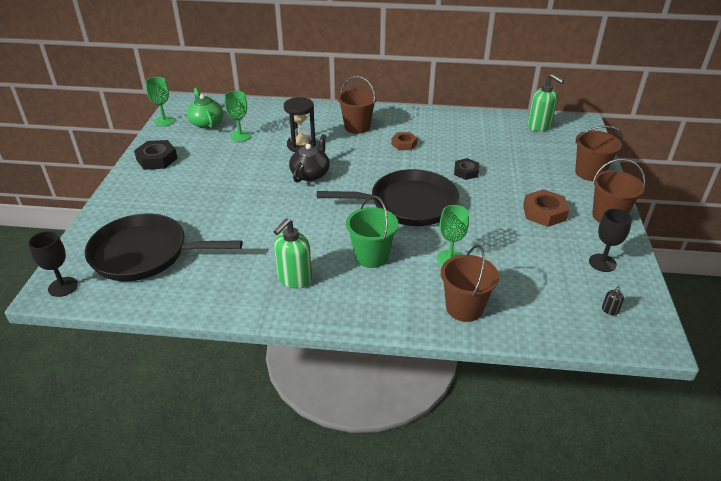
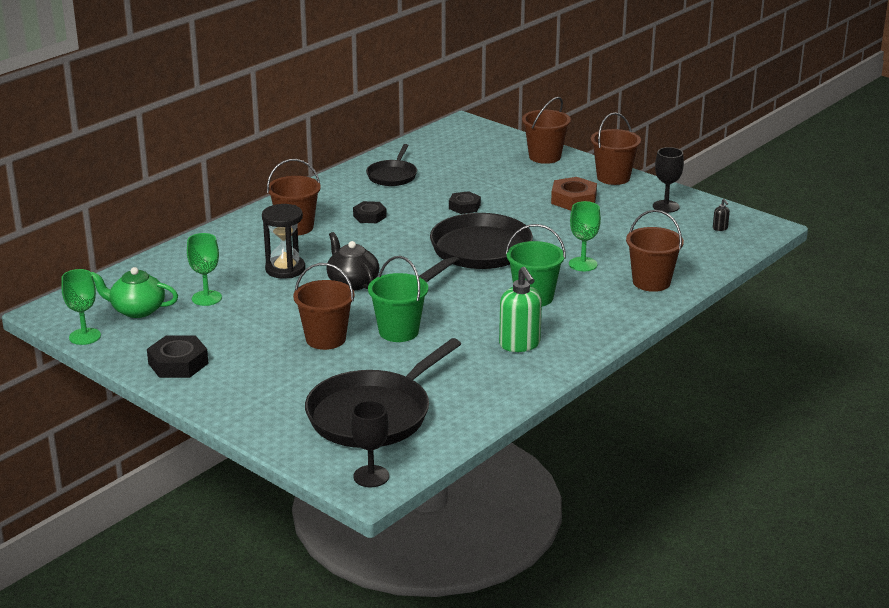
camera: 55 degrees left, 10 degrees down
(228, 195) = (325, 339): none -> brown bucket
(263, 218) = (398, 332): none -> green bucket
(404, 144) = (369, 216): brown nut -> black nut
(469, 129) = (392, 176): none -> black pan
(539, 126) = (439, 143): green soap dispenser -> none

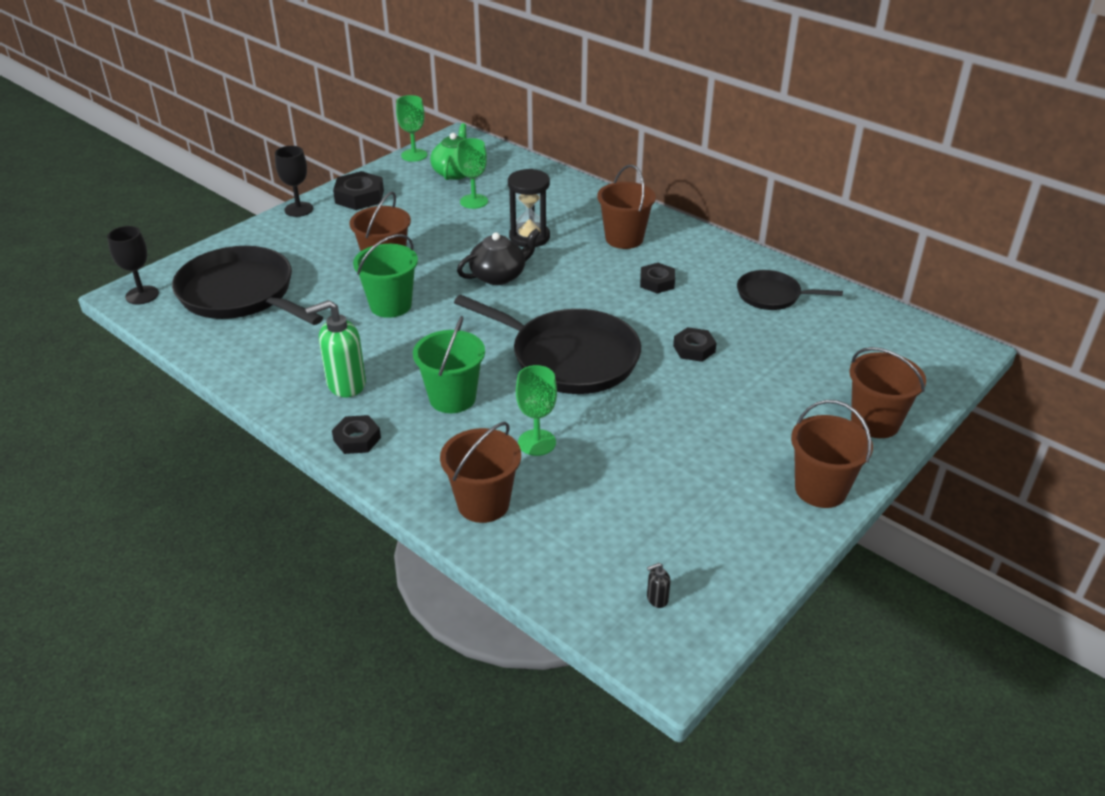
camera: 90 degrees right, 10 degrees up
(573, 200) = (733, 444): brown nut -> none
(590, 334) = (357, 439): none -> black nut
(666, 206) = (728, 541): black goblet -> black goblet (299, 209)

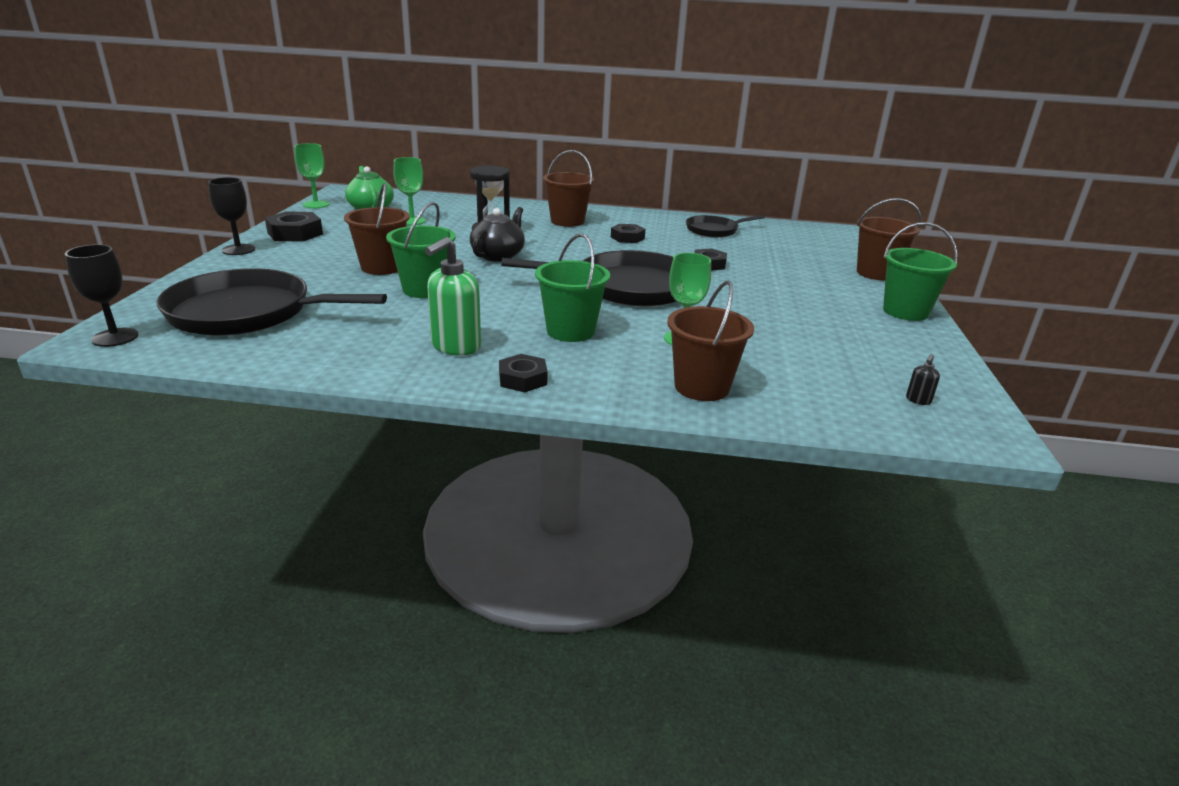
camera: 35 degrees left, 10 degrees down
(820, 489) = (905, 311): brown bucket -> green bucket

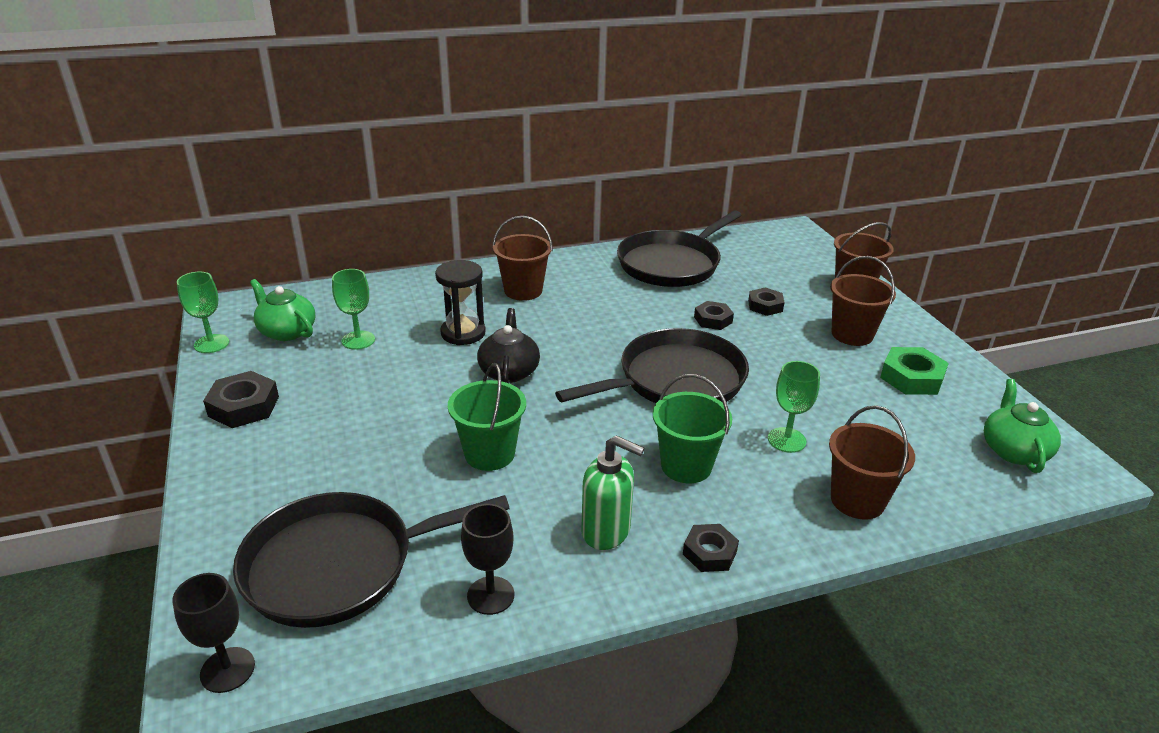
camera: 25 degrees left, 5 degrees up
(238, 250) = (205, 459): black goblet -> black goblet (490, 595)
(382, 267) = (407, 433): brown bucket -> brown bucket (852, 334)
(455, 347) = (606, 531): green soap dispenser -> green soap dispenser turned 75 degrees counterclockwise
(627, 238) = (605, 301): black nut -> black nut (765, 306)
(714, 230) = (671, 264): black pan -> black pan, size x1.84
(864, 333) = (911, 377): none -> green nut
(905, 311) = (916, 336): green bucket -> none
(918, 400) = (1013, 450): black soap dispenser -> green teapot

